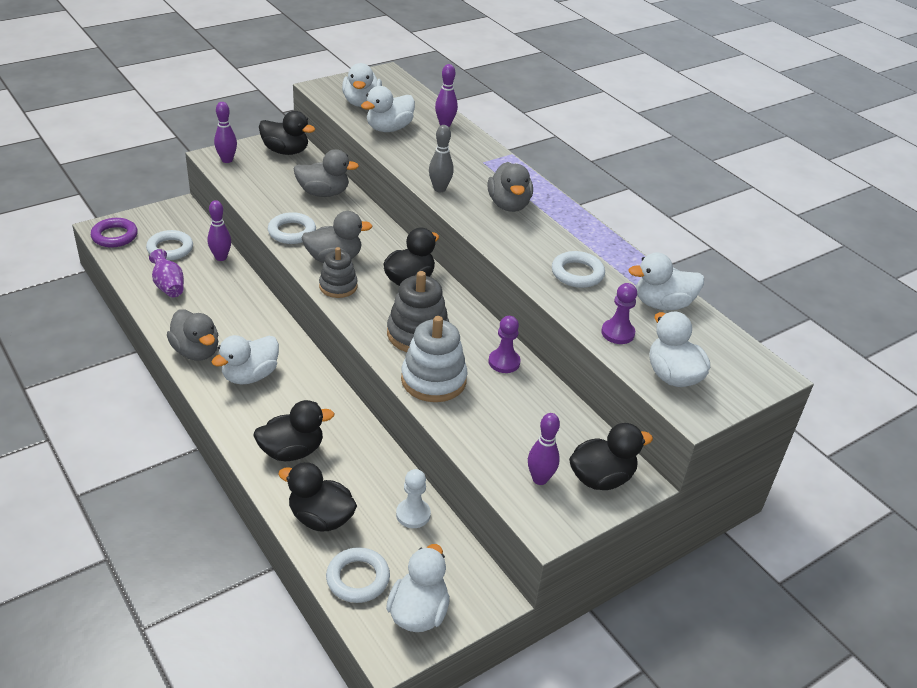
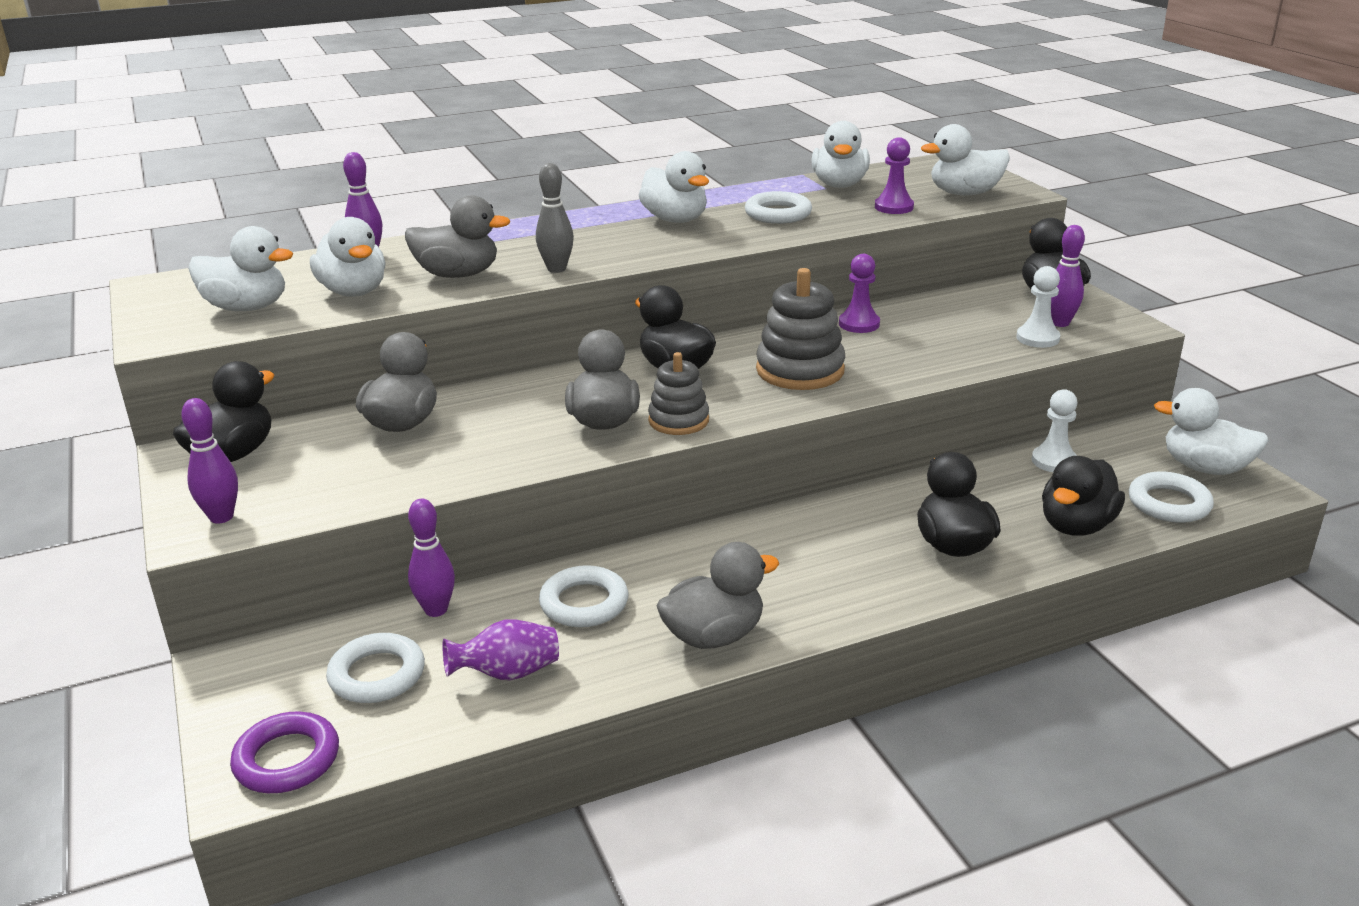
camera: 75 degrees left, 10 degrees down
(250, 376) = (783, 579): white duck -> white duck (675, 220)
(292, 232) = (513, 454): white ring -> white ring (584, 603)
(433, 380) = (896, 366): white stacking toy -> none
(504, 462) = (1037, 338): none -> white pawn
(509, 205) = (614, 234): grey duck -> grey duck (458, 274)

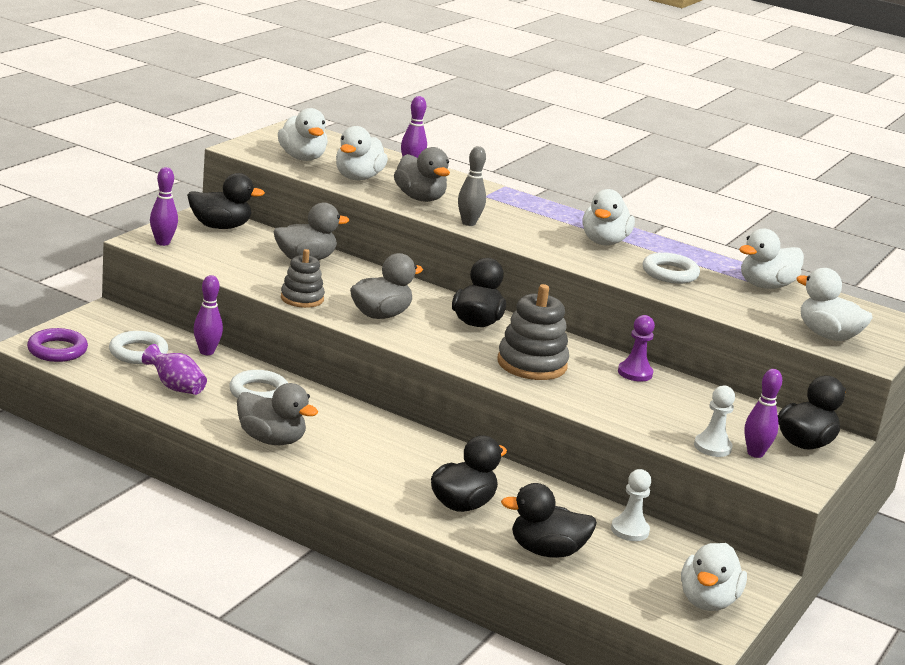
camera: 50 degrees right, 5 degrees down
(678, 420) = (411, 337): grey stacking toy -> grey stacking toy (302, 298)
(894, 207) = (751, 312): purple pawn -> none
(1169, 503) = (628, 589): white ring -> none
(1205, 468) = (707, 601): white duck -> white duck turned 150 degrees counterclockwise

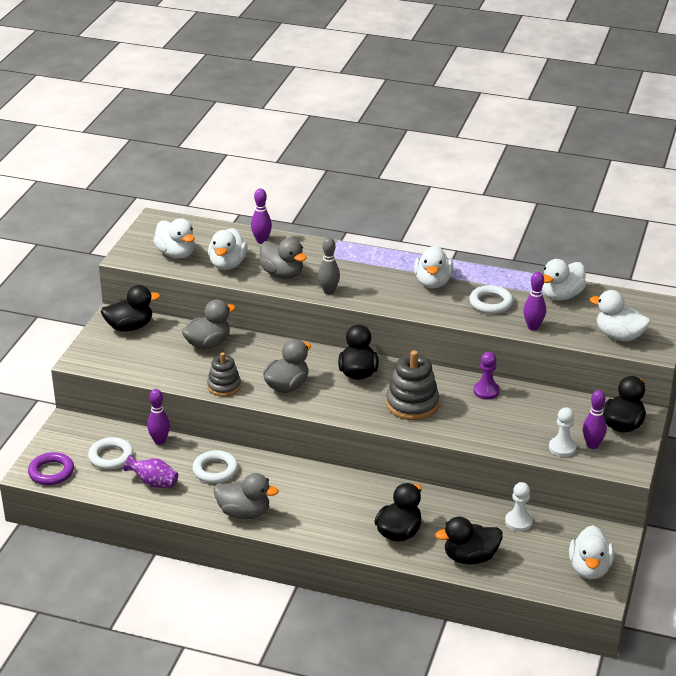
camera: 10 degrees left, 10 degrees up
(163, 242) = (96, 357): purple bowling pin -> purple bowling pin (533, 327)

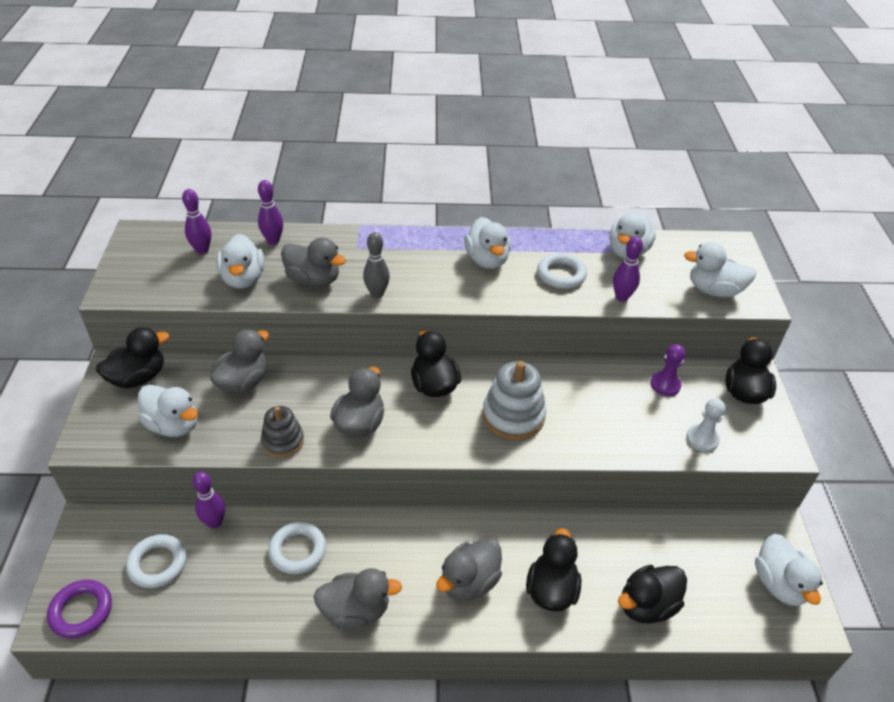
camera: 20 degrees left, 10 degrees up
(153, 483) = (225, 592): purple vase -> none
(176, 254) = (175, 275): white duck -> white duck (173, 425)
(337, 515) = (469, 582): none -> grey duck
(412, 404) = (513, 416): grey stacking toy -> white stacking toy
(486, 391) = (584, 379): purple pawn -> purple pawn (665, 385)
(518, 522) = (672, 535): white pawn -> none
(592, 445) = (730, 427): purple bowling pin -> purple bowling pin (202, 250)

